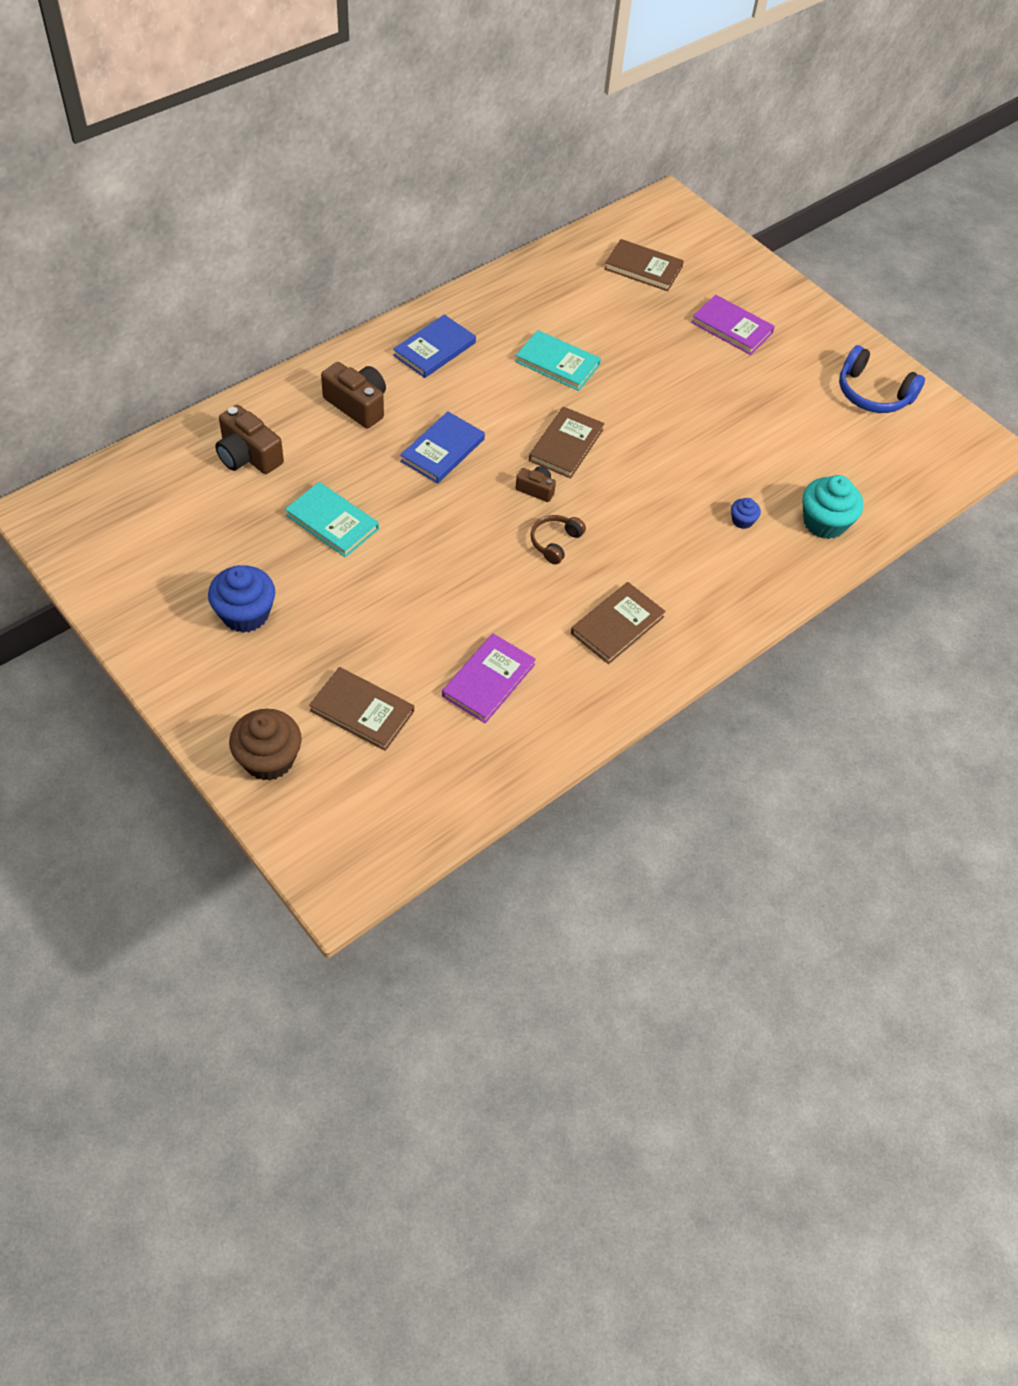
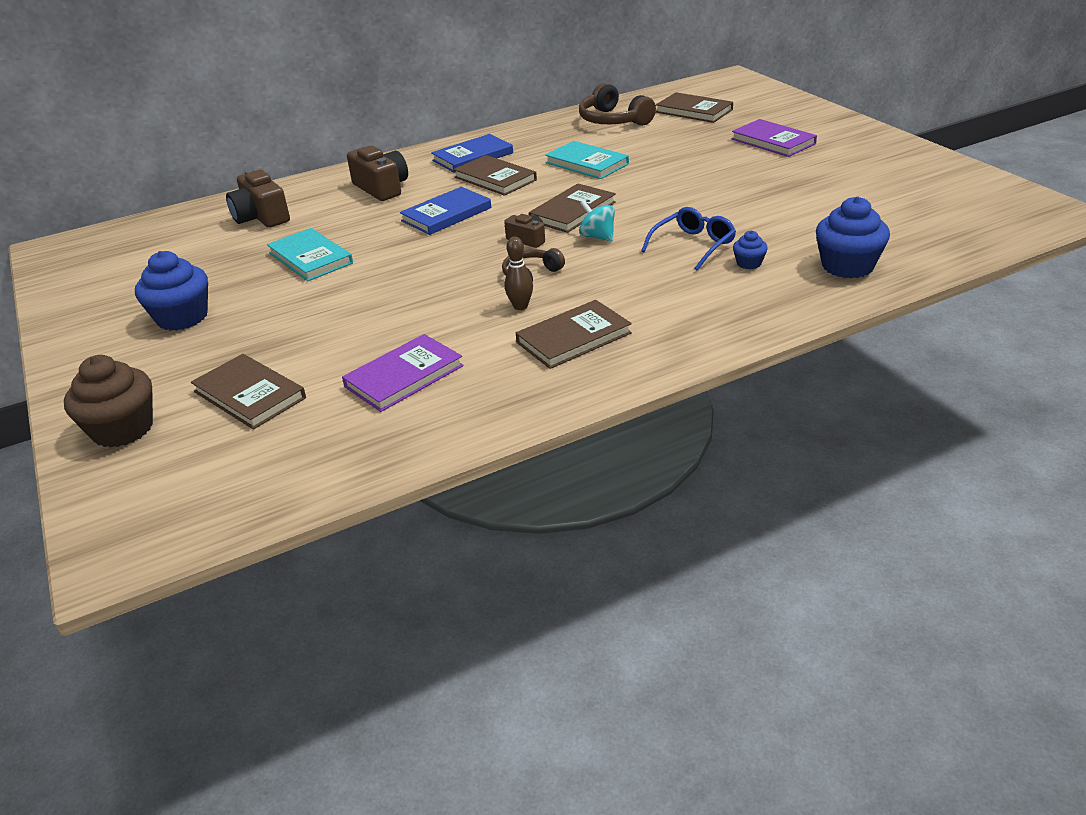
camera: 20 degrees right, 20 degrees down
(472, 389) = (495, 179): none -> brown book
(559, 586) = (520, 306): none -> brown bowling pin
(563, 284) = (613, 120): none -> brown headphones
(600, 484) = (597, 237): none -> turquoise spinning top
(689, 496) = (693, 245): none -> blue glasses
(824, 522) = (847, 266): turquoise cupcake -> blue cupcake
(872, 394) = (921, 179): blue headphones -> none

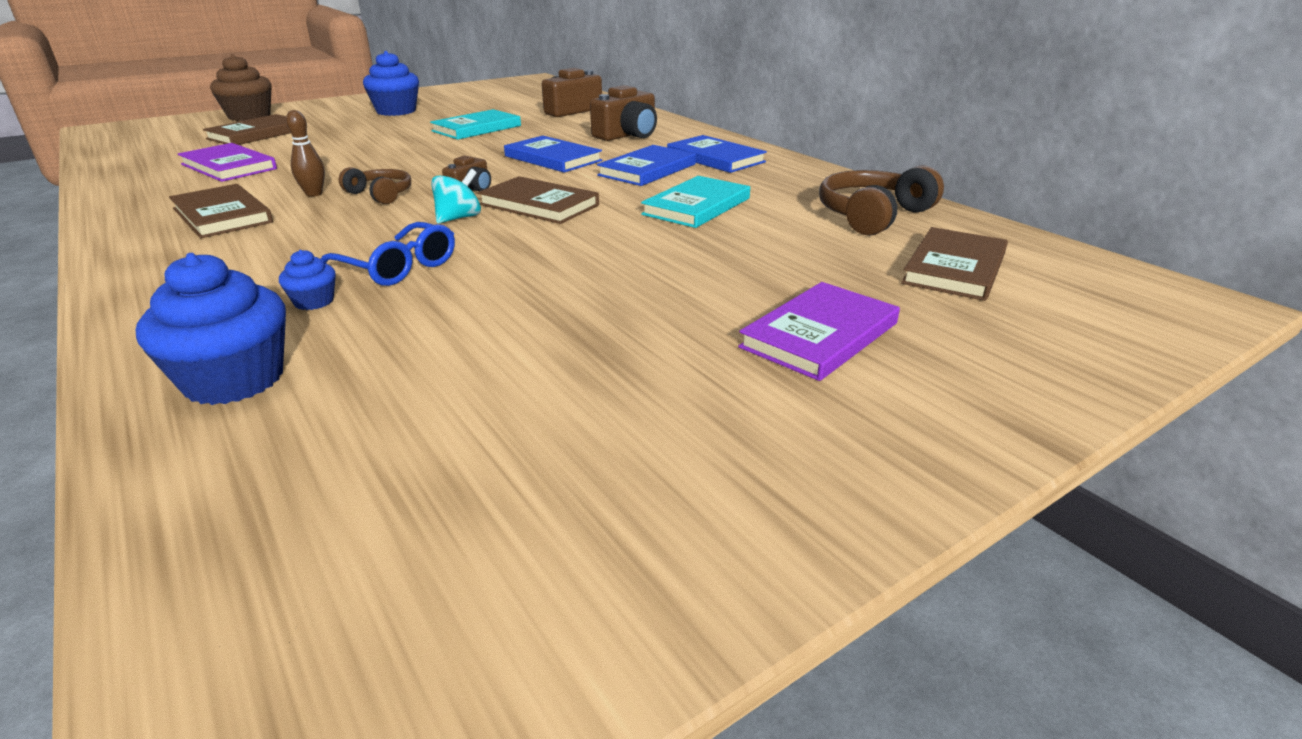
camera: 80 degrees right, 5 degrees down
(495, 179) = (647, 170): brown book -> blue book

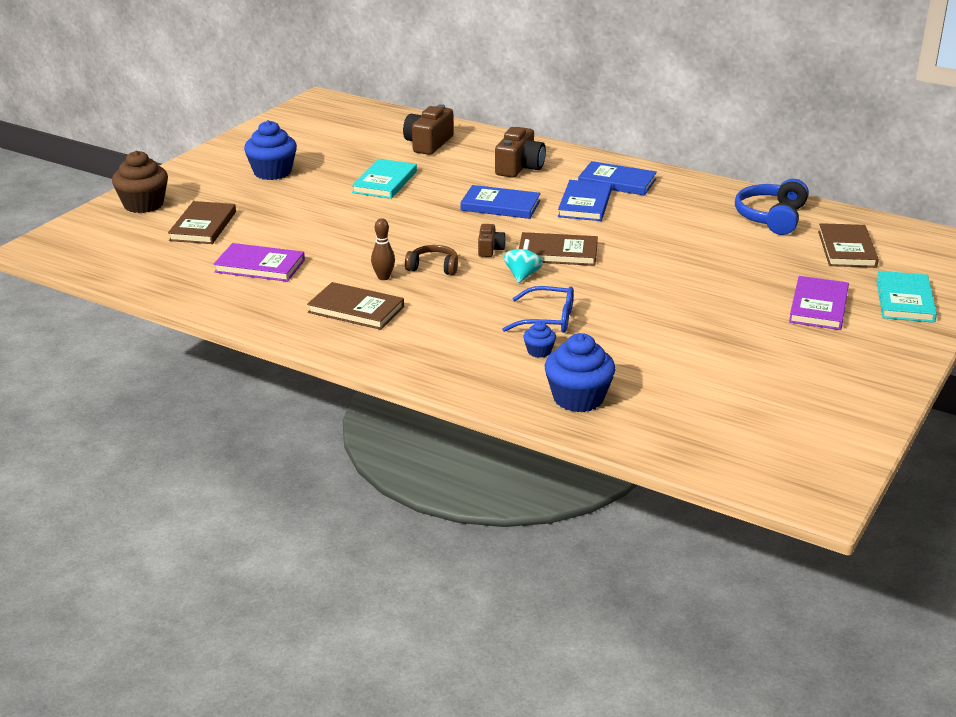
camera: 25 degrees left, 0 degrees up
(697, 206) = (660, 232): turquoise book -> turquoise book (905, 300)
(872, 215) = (771, 217): brown headphones -> blue headphones

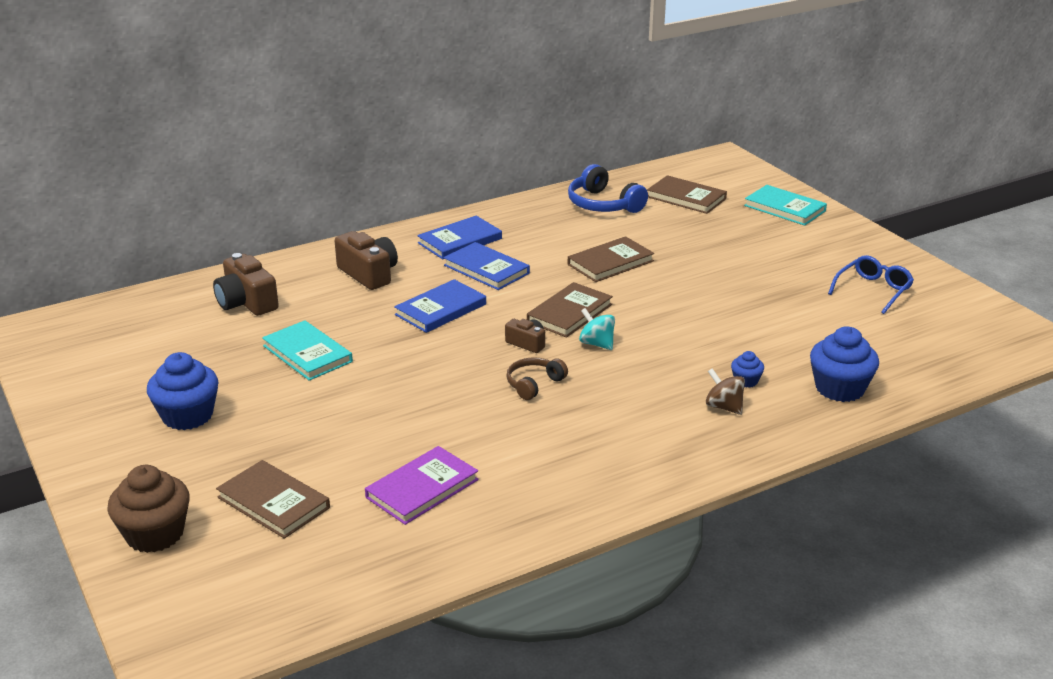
camera: 60 degrees left, 0 degrees up
(356, 309) = (581, 454): brown book -> brown book (610, 262)
(383, 277) = (527, 418): brown bowling pin -> none
(485, 351) = (724, 407): none -> brown spinning top
(548, 319) = (692, 358): blue glasses -> blue glasses (873, 290)
(818, 306) = (768, 241): purple book -> none

